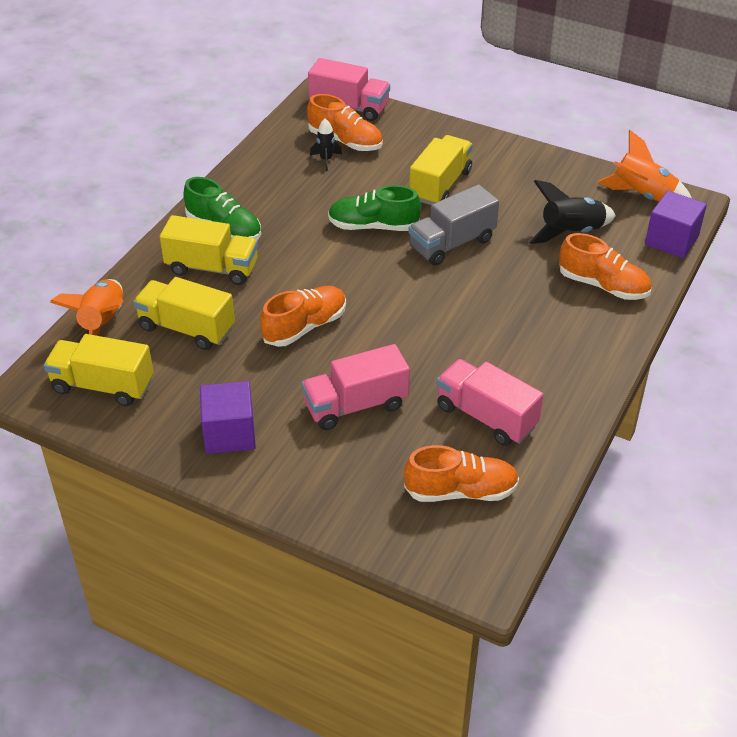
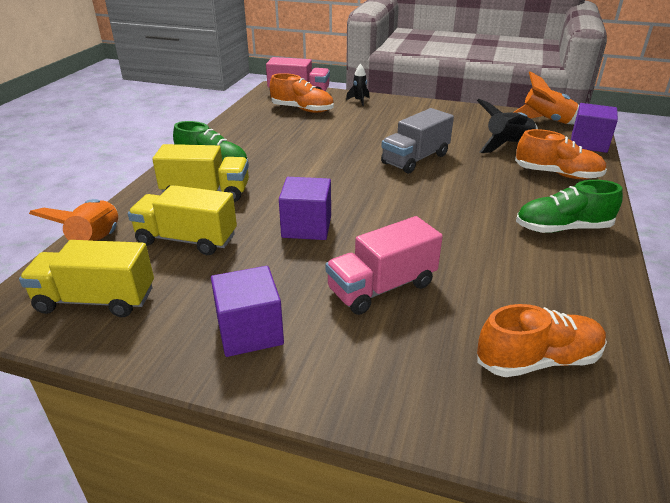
camera: 10 degrees left, 10 degrees down
(305, 327) = (306, 227): orange shoe -> purple cube
(326, 160) = (290, 120): black rocket -> black rocket (359, 101)
(373, 226) = (344, 154): green shoe -> green shoe (562, 228)
(440, 185) = (388, 127): yellow truck -> none
(486, 416) = (520, 282): pink truck -> none

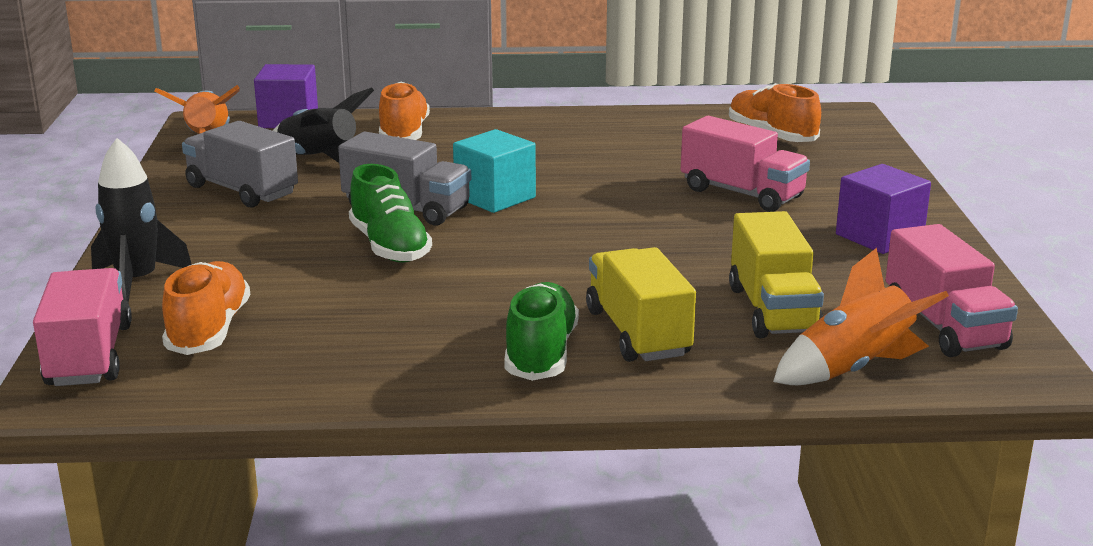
camera: 110 degrees left, 10 degrees down
(96, 300) = (944, 326): yellow truck -> pink truck
(306, 227) = (665, 246): purple cube -> none
(359, 101) = (137, 282): black rocket -> black rocket, size x1.79
(421, 186) = (495, 197): none -> turquoise cube
(462, 124) = (242, 190): none -> grey truck
(562, 228) = (545, 131): green shoe -> green shoe (390, 247)

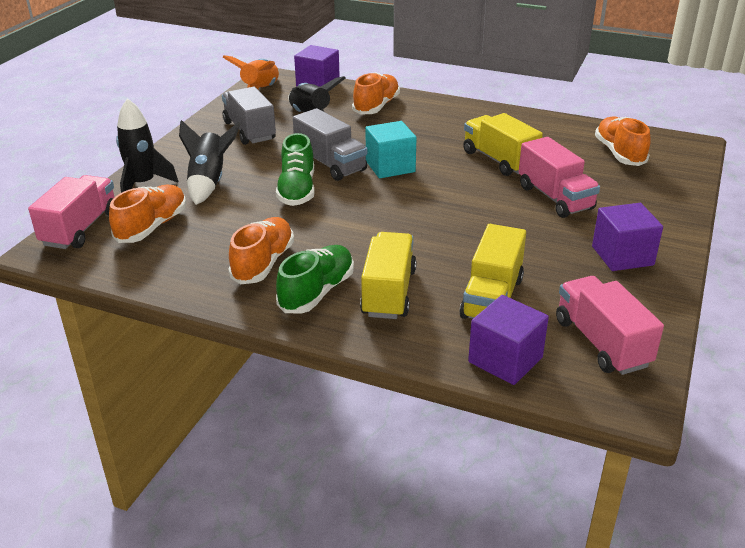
camera: 25 degrees right, 10 degrees up
(243, 261) = (209, 182): none -> black rocket
(429, 338) = (263, 263): none -> orange shoe
(632, 167) = (499, 160): none -> yellow truck
(853, 369) = (505, 360): orange rocket -> purple cube
(944, 326) = (601, 343): pink truck -> pink truck turned 150 degrees clockwise

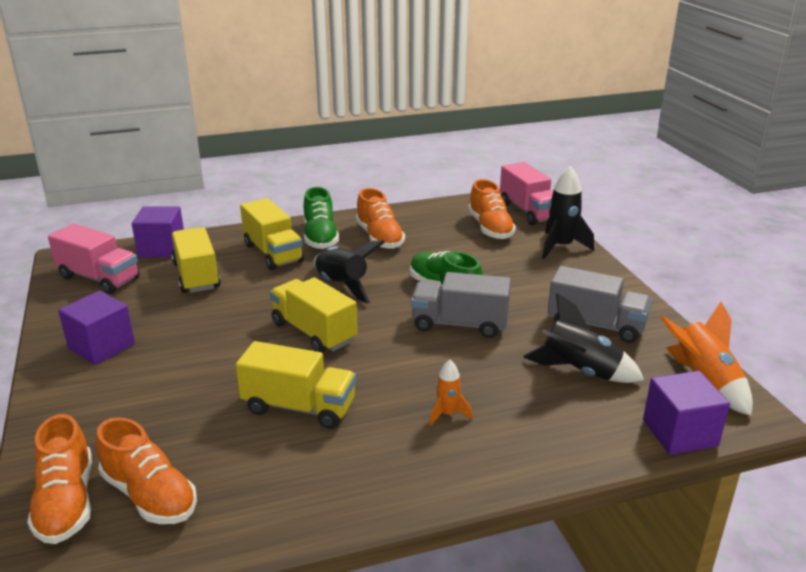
camera: 140 degrees right, 5 degrees down
(209, 182) = (521, 267): black rocket -> black rocket (342, 285)
(376, 106) = (543, 427): orange shoe -> orange shoe (66, 502)
(390, 166) = (402, 346): turquoise cube -> none
(416, 127) = (447, 414): none -> orange rocket
(439, 199) = (314, 332): none -> yellow truck
(555, 198) = (199, 382): pink truck -> none

